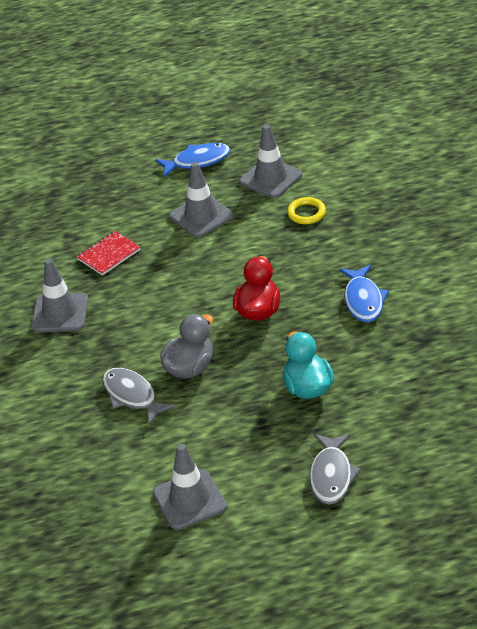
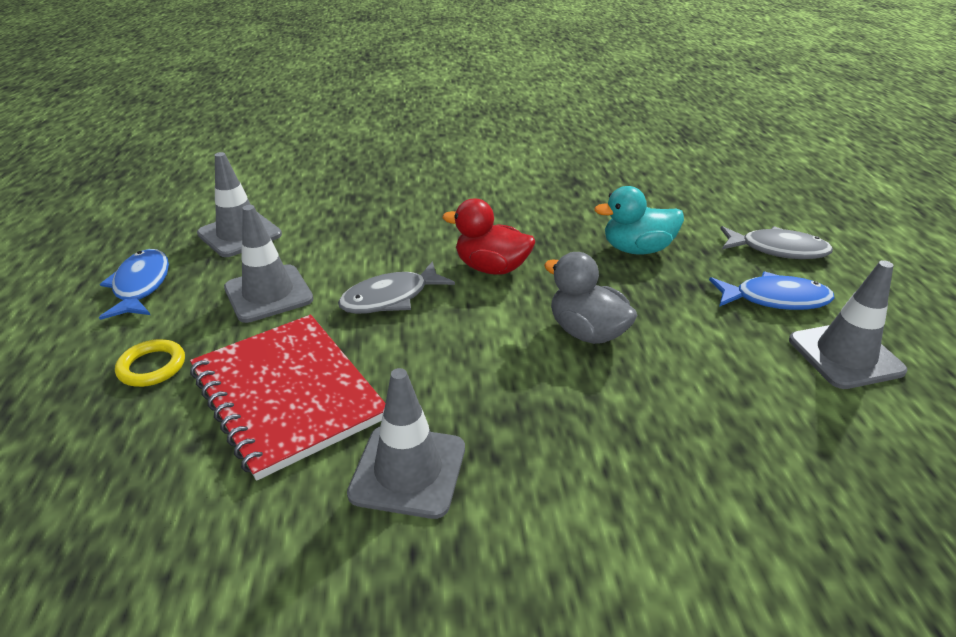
camera: 85 degrees left, 5 degrees down
(109, 255) = (287, 394): red notebook -> red notebook, size x1.99
(132, 396) = (639, 394): grey fish -> grey fish (390, 298)
(306, 213) = (329, 219): yellow ring -> yellow ring (152, 367)
(363, 300) = (502, 203): blue fish -> blue fish (775, 299)

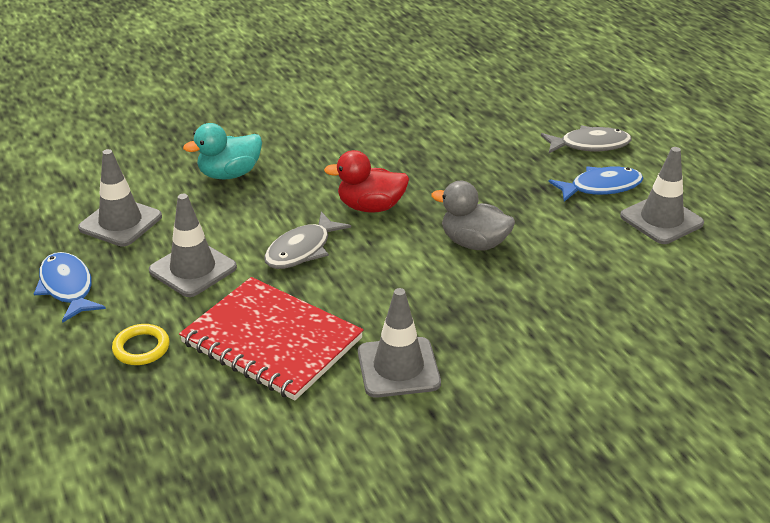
camera: 20 degrees left, 0 degrees up
(637, 249) = (481, 166): turquoise duck -> turquoise duck (229, 174)

